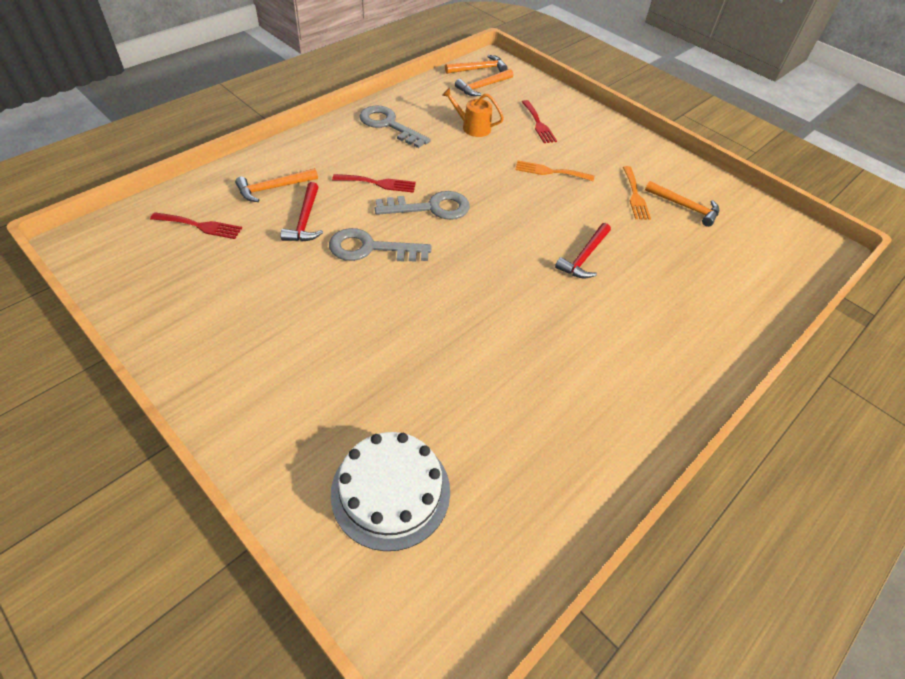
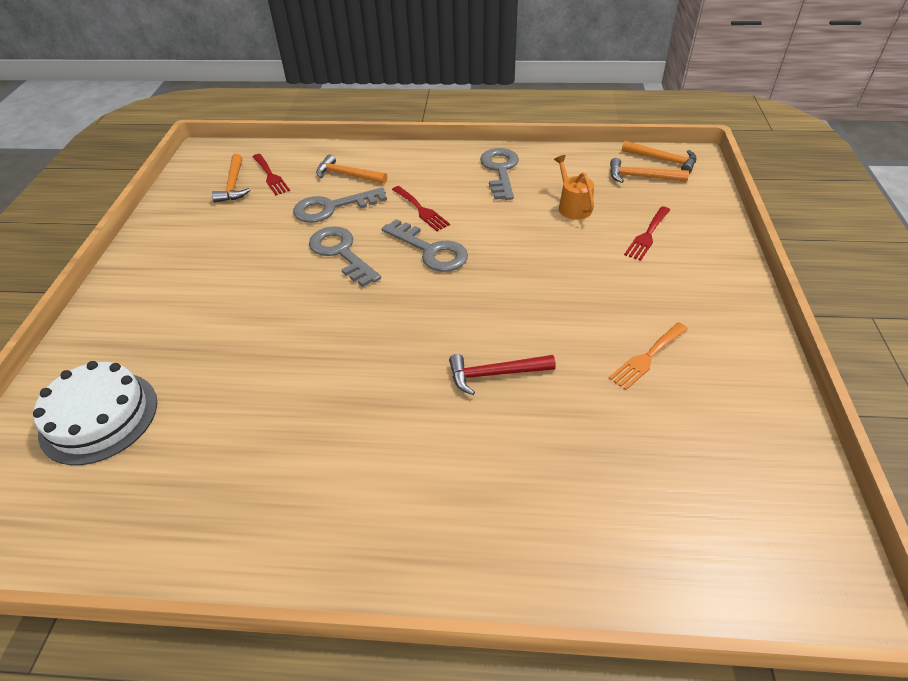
camera: 55 degrees right, 5 degrees down
(305, 220) = (332, 208): red hammer -> grey key
(550, 172) = (587, 283): orange fork -> none
(685, 207) = (692, 406): orange hammer -> orange hammer (233, 185)

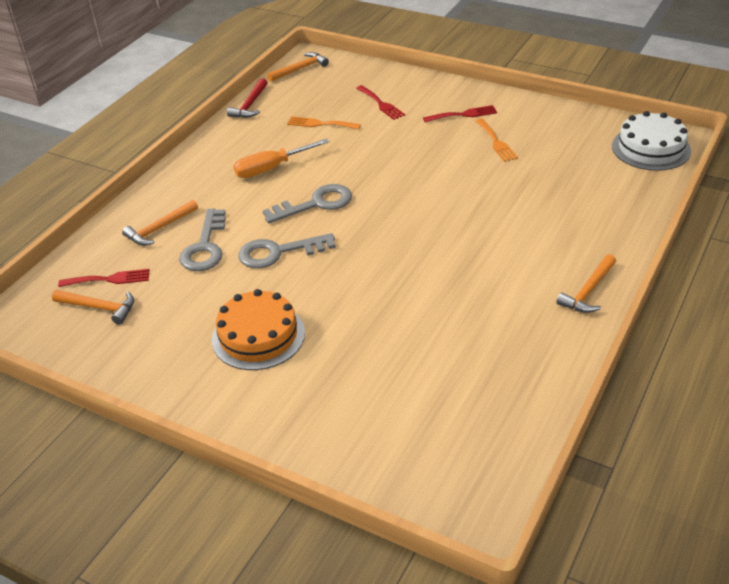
camera: 65 degrees left, 5 degrees down
(99, 417) = (390, 422): white cake -> white cake (651, 148)
(215, 282) = (258, 336): none -> orange cake
(421, 210) = (256, 197): red fork -> red fork (463, 114)
(473, 203) = (271, 168): none -> orange screwdriver
(495, 374) = (472, 205): red hammer -> red hammer (250, 105)
(500, 170) = (239, 144): grey key -> none
(572, 206) = (320, 124): orange watering can -> orange fork
(641, 177) = (312, 84): orange hammer -> orange hammer (588, 291)

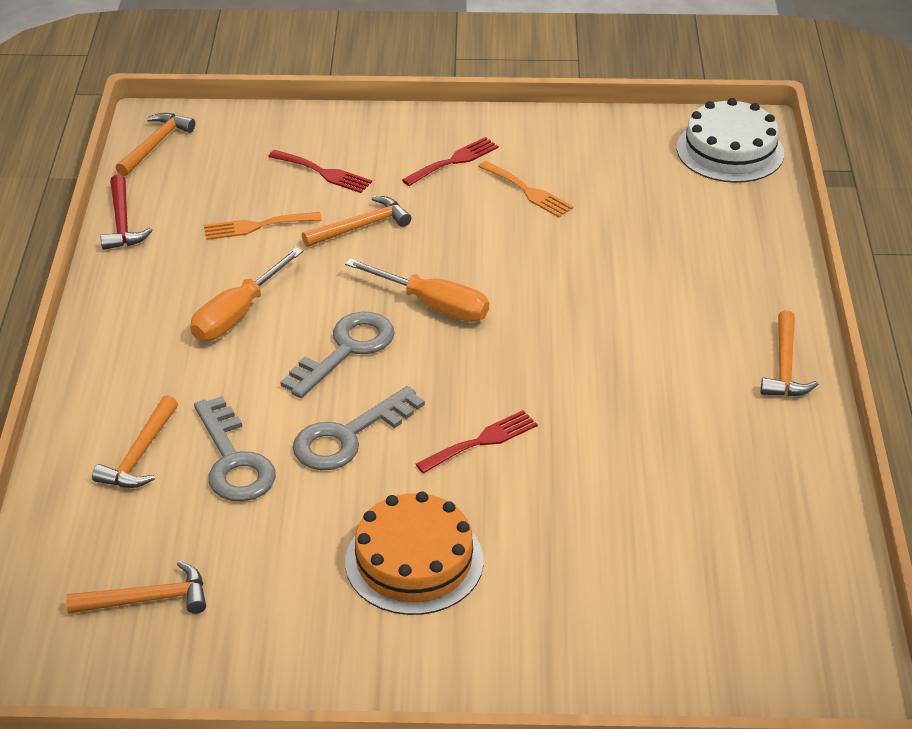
camera: 30 degrees left, 0 degrees up
(109, 279) = (126, 553): red fork -> red fork (481, 441)
(379, 138) = (361, 226): none -> orange hammer
(386, 192) = (433, 305): none -> orange screwdriver

